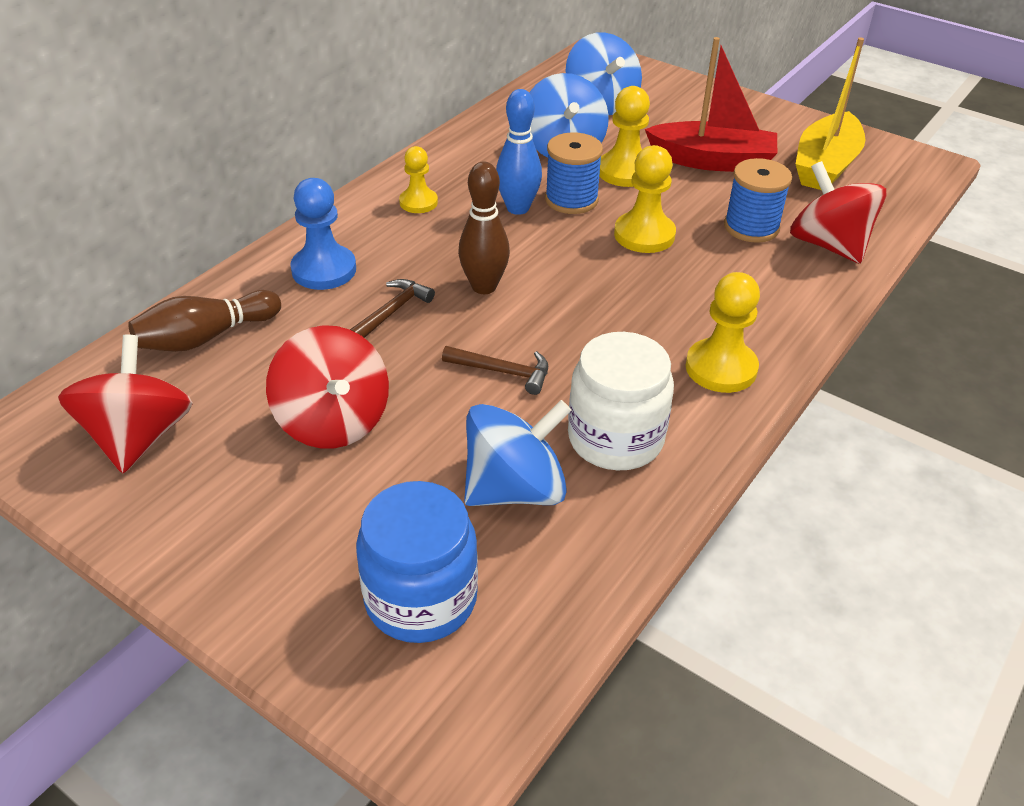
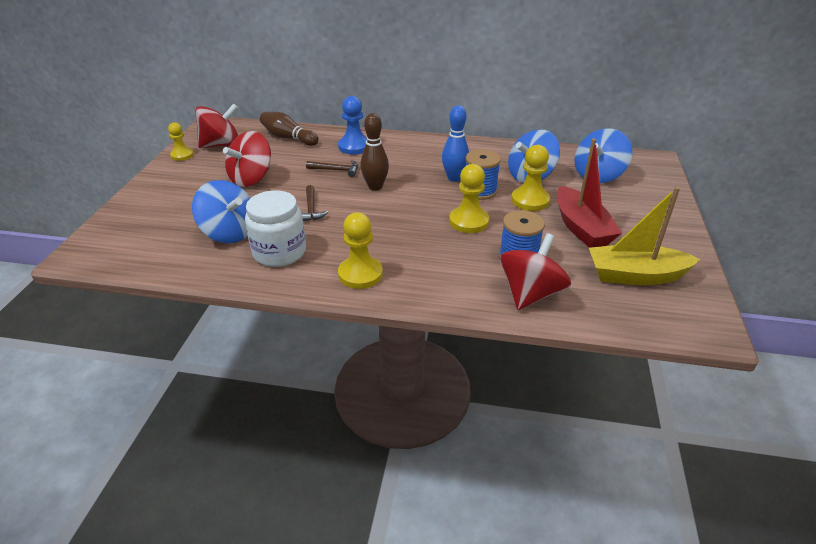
camera: 65 degrees right, 5 degrees down
(418, 202) = (431, 152): yellow pawn -> yellow pawn (182, 155)
(421, 598) = (154, 227): blue jar -> none

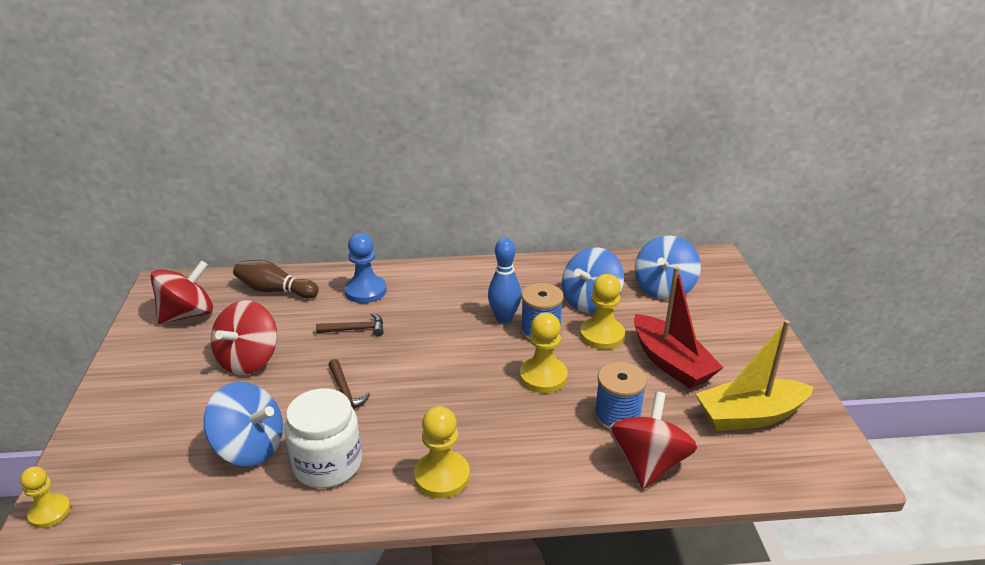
camera: 15 degrees left, 5 degrees down
(182, 155) = (138, 339): yellow pawn -> yellow pawn (50, 512)
(375, 187) = (413, 346): brown bowling pin -> none

